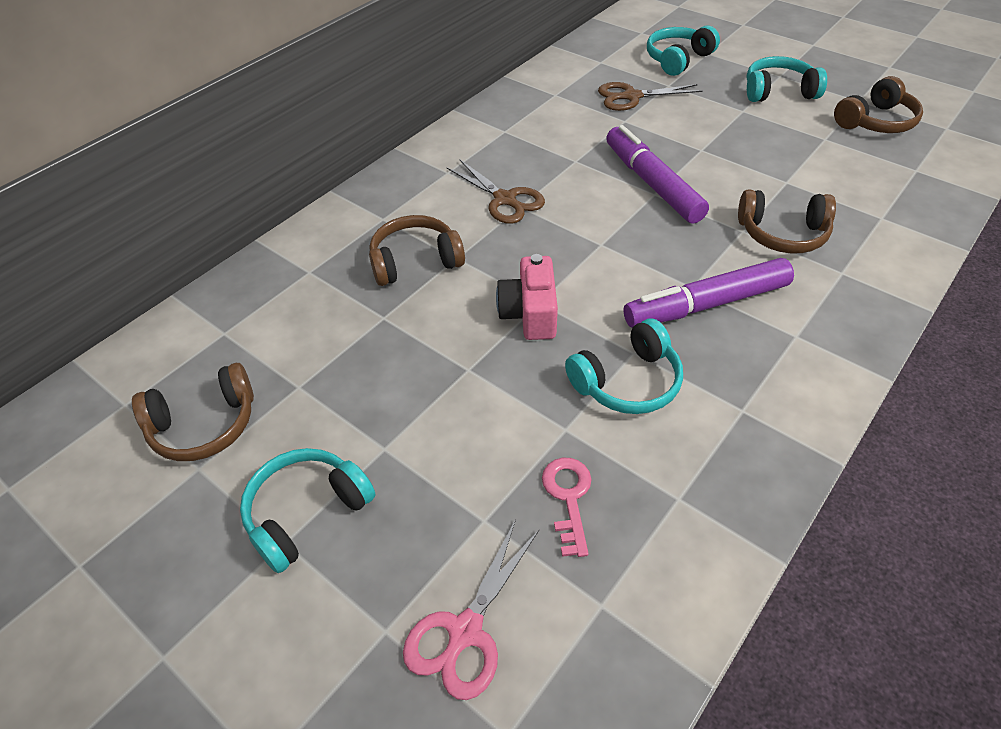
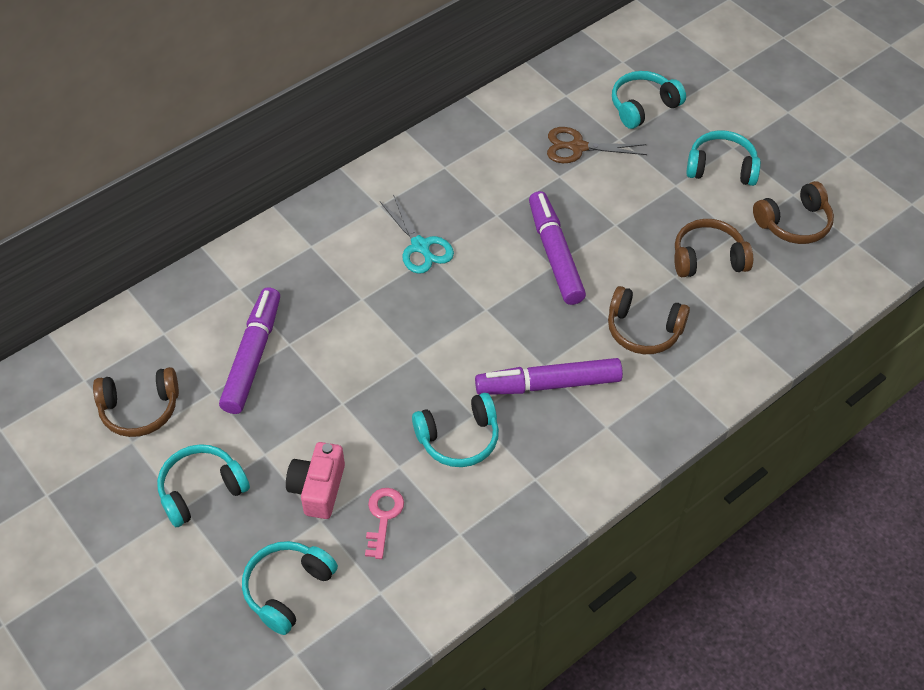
camera: 10 degrees right, 5 degrees up
(341, 338) = (252, 356): none -> purple marker
(415, 261) = (327, 295): brown headphones -> brown headphones (708, 258)
(465, 631) = (287, 589): pink scissors -> turquoise headphones
(505, 199) = (420, 246): brown scissors -> turquoise scissors
(530, 313) = (404, 364): pink camera -> pink camera (318, 489)

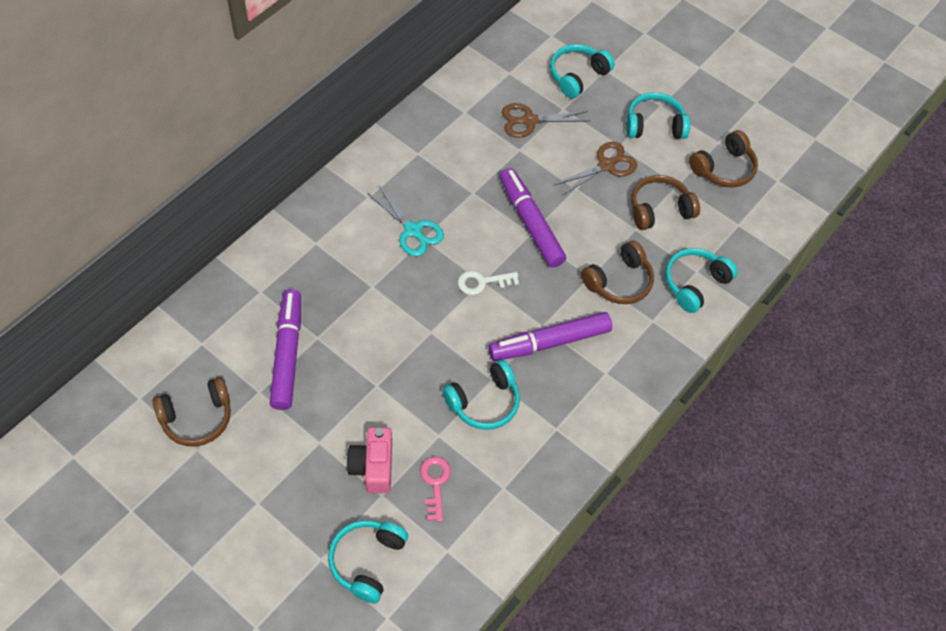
camera: 15 degrees left, 5 degrees up
(201, 490) = (270, 484): turquoise headphones -> turquoise headphones (695, 283)
(486, 310) = (482, 282): none -> white key
(643, 330) = (619, 281): brown headphones -> brown headphones turned 45 degrees counterclockwise
(655, 204) = (606, 165): none -> brown scissors

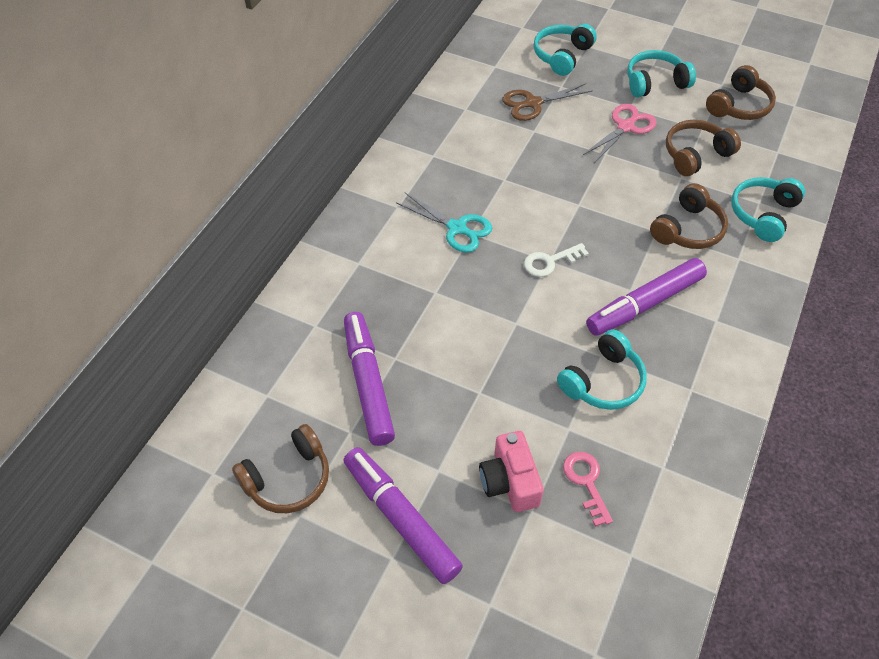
camera: 10 degrees left, 5 degrees down
(367, 561) = (545, 592): turquoise headphones -> none
(530, 223) = (574, 194): purple marker -> purple marker (400, 518)
(606, 165) = (625, 127): brown scissors -> pink scissors

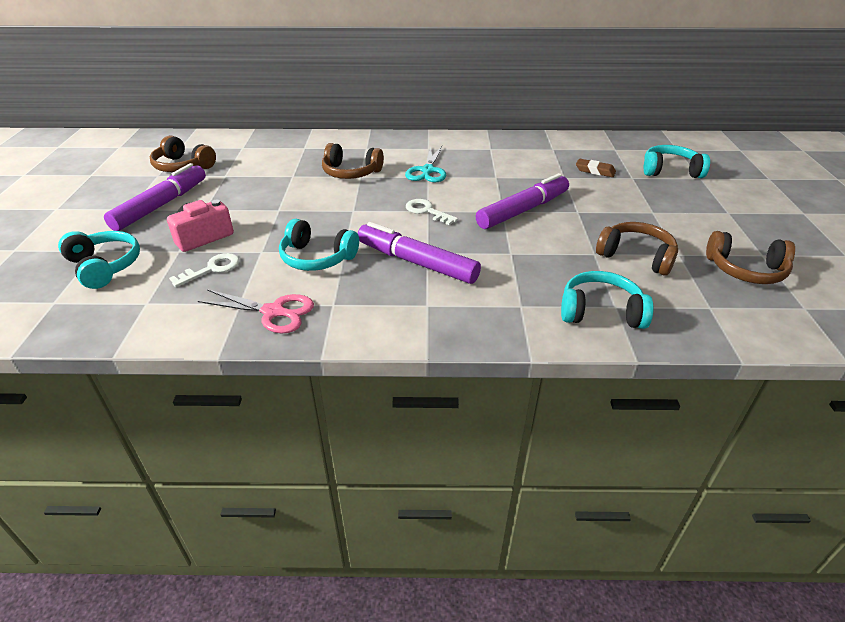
camera: 65 degrees right, 15 degrees down
(368, 383) = (266, 172): purple marker -> purple marker (523, 210)
(533, 103) = (595, 171): brown scissors -> brown eraser
(586, 482) = (212, 269): pink key -> white key
(625, 127) = (623, 214): pink scissors -> pink scissors (273, 312)
(655, 82) = (705, 218): turquoise headphones -> turquoise headphones (104, 266)
(687, 229) = (530, 269): brown headphones -> brown headphones (351, 172)

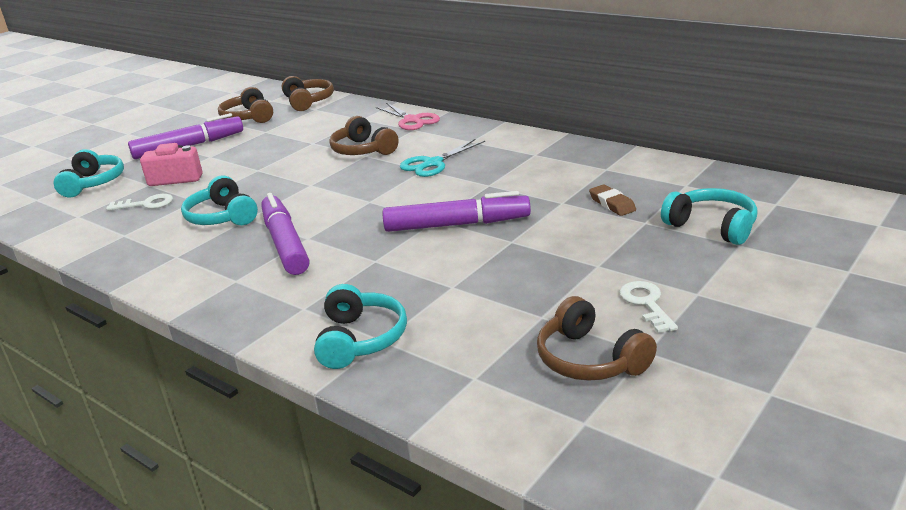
camera: 40 degrees right, 10 degrees down
(273, 312) = (133, 248): pink scissors -> pink scissors (412, 120)
(427, 211) = (368, 202): white key -> white key (646, 303)
(600, 312) = (360, 339): turquoise headphones -> turquoise headphones turned 45 degrees clockwise
(636, 256) = (490, 303): brown headphones -> brown headphones (308, 102)

